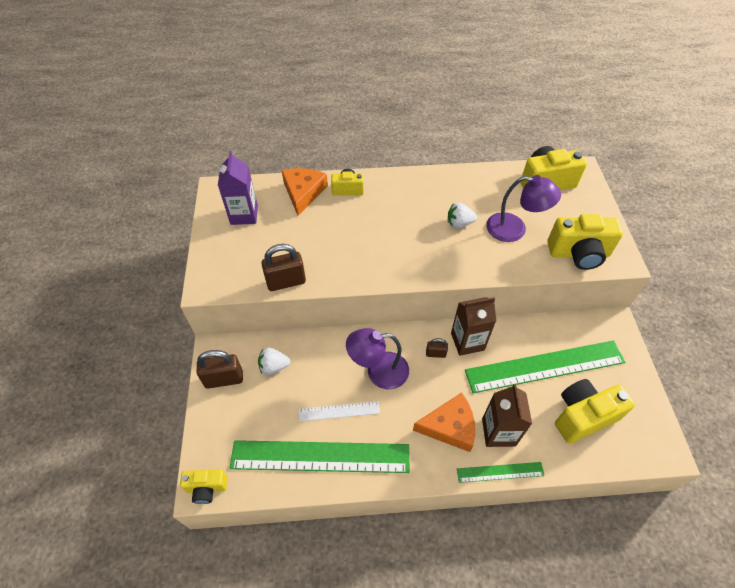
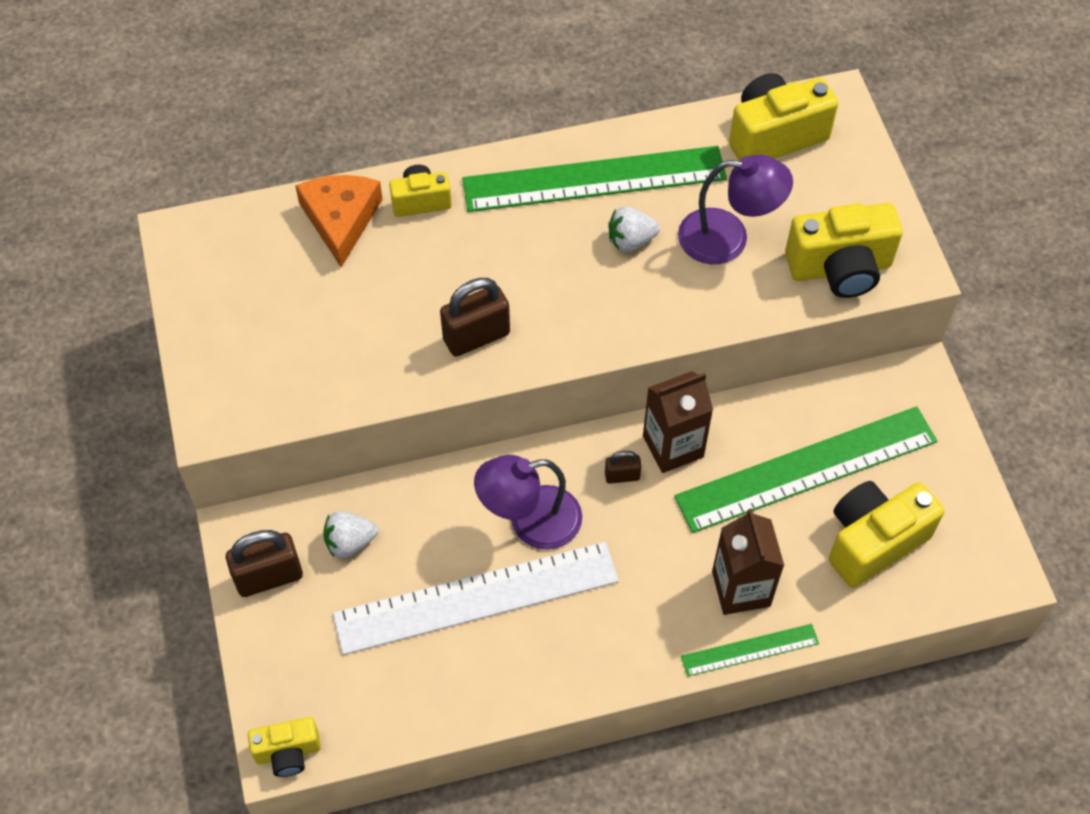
camera: 10 degrees left, 5 degrees up
(244, 215) = (243, 279): purple carton -> none
(286, 282) = (350, 395): brown padlock -> brown padlock (476, 336)
(320, 456) = (460, 674): green ruler -> green ruler (594, 179)
(339, 411) = (476, 598): white ruler -> white ruler, size x2.09
(449, 426) = (662, 593): orange cheese -> none

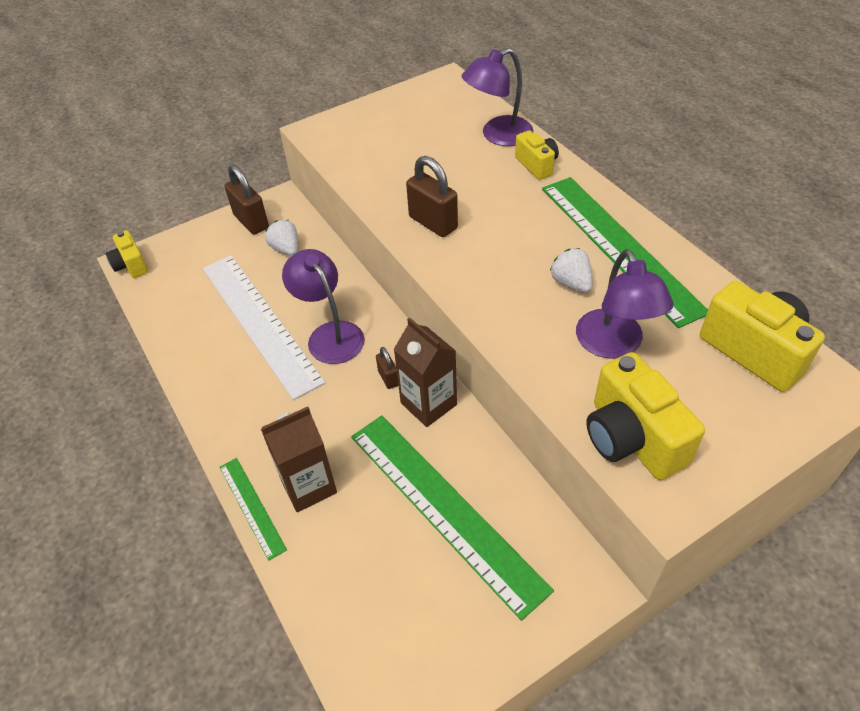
camera: 75 degrees right, 10 degrees down
(341, 219) = (498, 135): orange cheese -> purple lamp
(873, 541) = (386, 584): yellow camera -> none

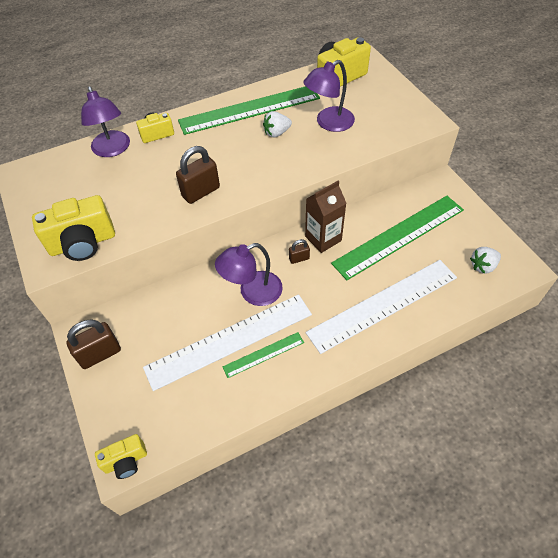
camera: 85 degrees left, 5 degrees up
(252, 507) = (398, 337): green ruler -> green ruler (263, 354)
(286, 249) = (147, 324): white strawberry -> white strawberry (483, 266)
(308, 486) = (383, 304): brown carton -> white ruler
(614, 345) = (328, 123): purple lamp -> purple lamp turned 150 degrees clockwise
(631, 438) = (392, 127): yellow camera -> yellow camera (83, 243)

